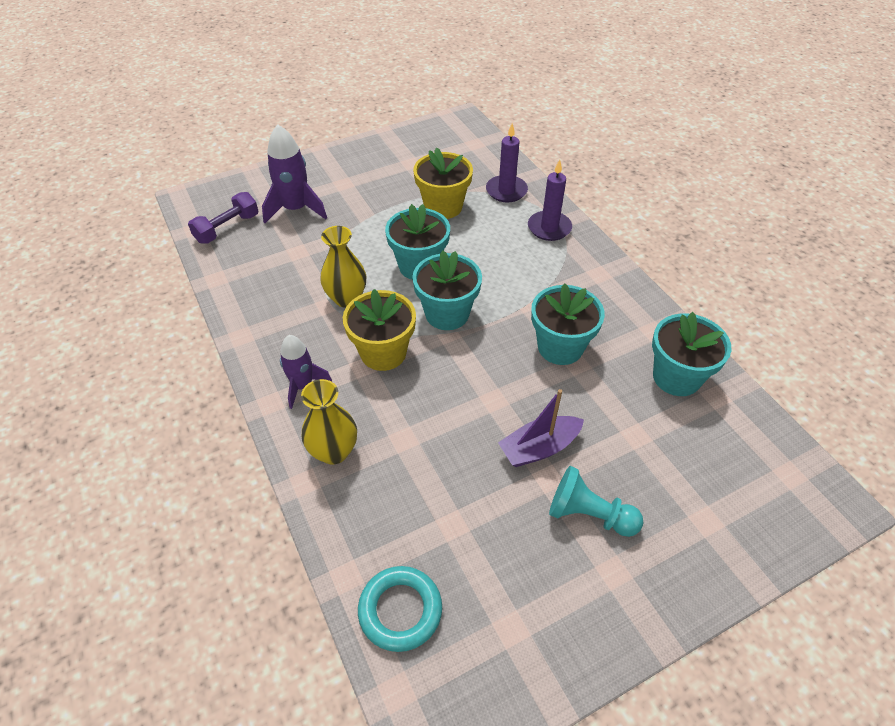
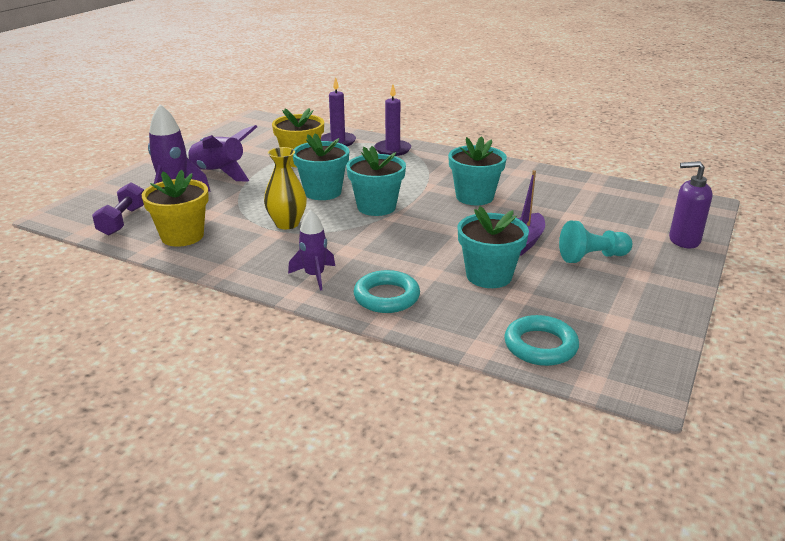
camera: 35 degrees left, 20 degrees down
(334, 451) = (386, 297): yellow vase -> turquoise ring
(356, 194) = (219, 173): none -> purple rocket
(383, 353) = (355, 239): yellow flower pot -> yellow flower pot (182, 236)
(676, 377) = (560, 186): turquoise flower pot -> turquoise flower pot (489, 276)
(731, 551) = (683, 240): none -> purple soap dispenser

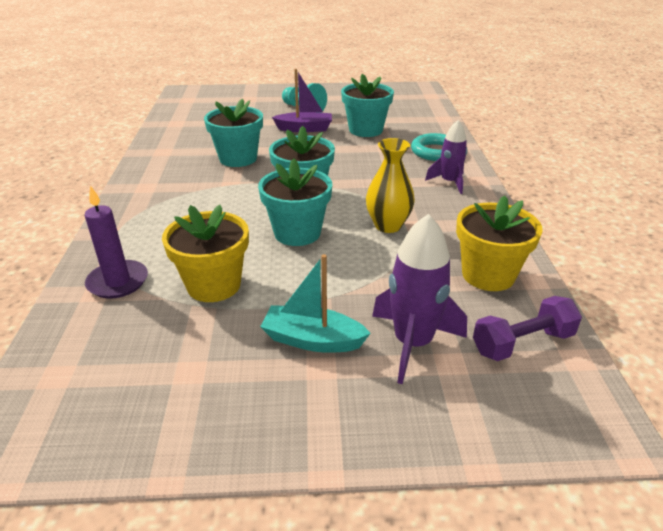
camera: 120 degrees left, 5 degrees up
(219, 173) = (312, 340): purple rocket -> turquoise boat
(392, 150) = (131, 230): purple candle -> none
(540, 346) = (420, 107): turquoise ring -> none
(683, 240) = (250, 92): purple soap dispenser -> none

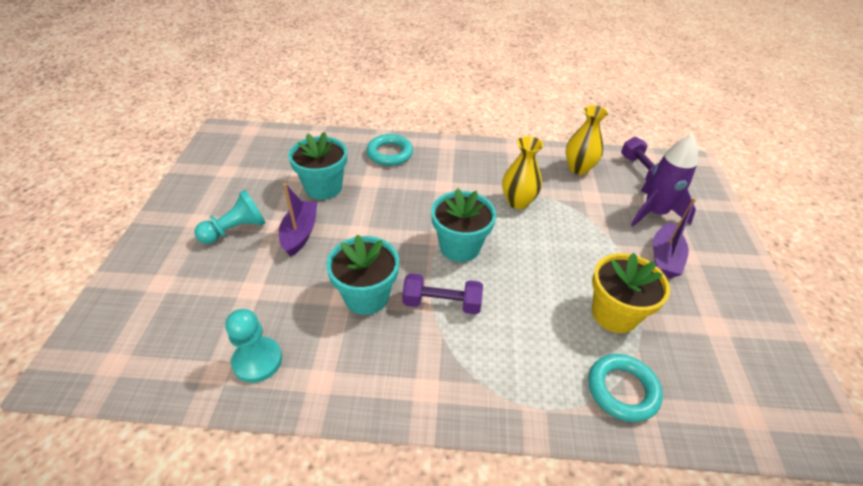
camera: 85 degrees left, 10 degrees up
(118, 282) = (622, 390): purple candle -> turquoise ring
(182, 132) = (257, 360): none -> turquoise pawn
(230, 188) = (442, 303): none -> purple dumbbell
(297, 233) = (530, 256): turquoise flower pot -> none
(312, 340) = (664, 258): turquoise boat -> purple boat
(449, 182) = (449, 158): purple rocket -> none
(488, 275) = (578, 168): yellow flower pot -> yellow vase

